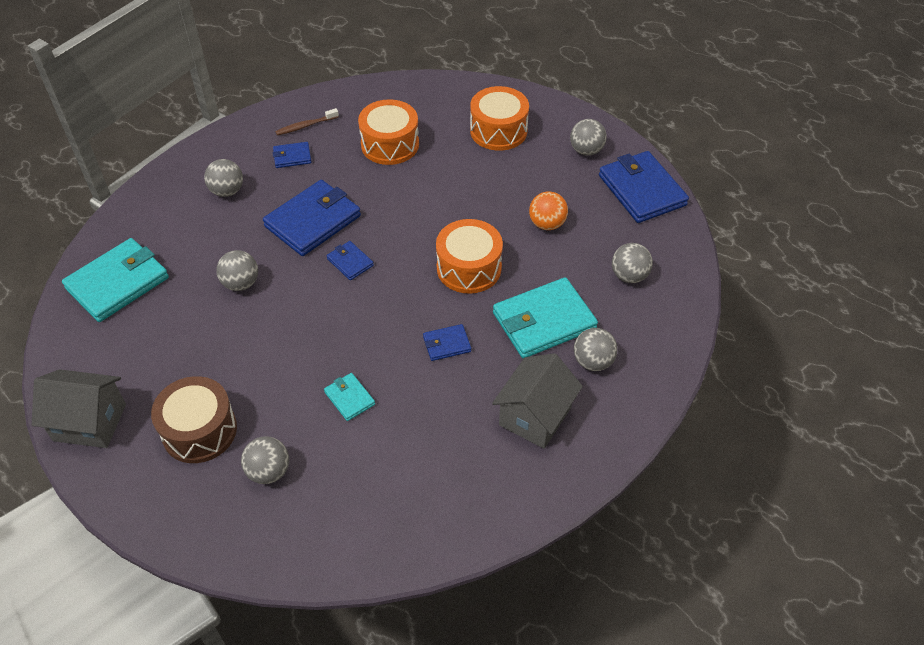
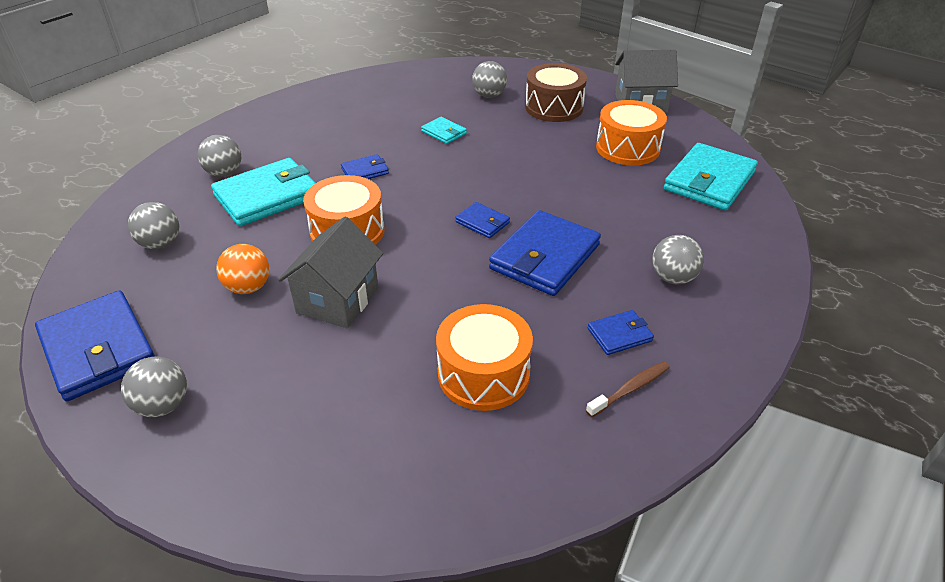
camera: 170 degrees right, 10 degrees down
(241, 283) = (587, 193): grey ball -> none
(498, 131) = (308, 424): orange drum -> orange drum (627, 148)
(535, 416) = (284, 137): grey house -> grey house (337, 300)

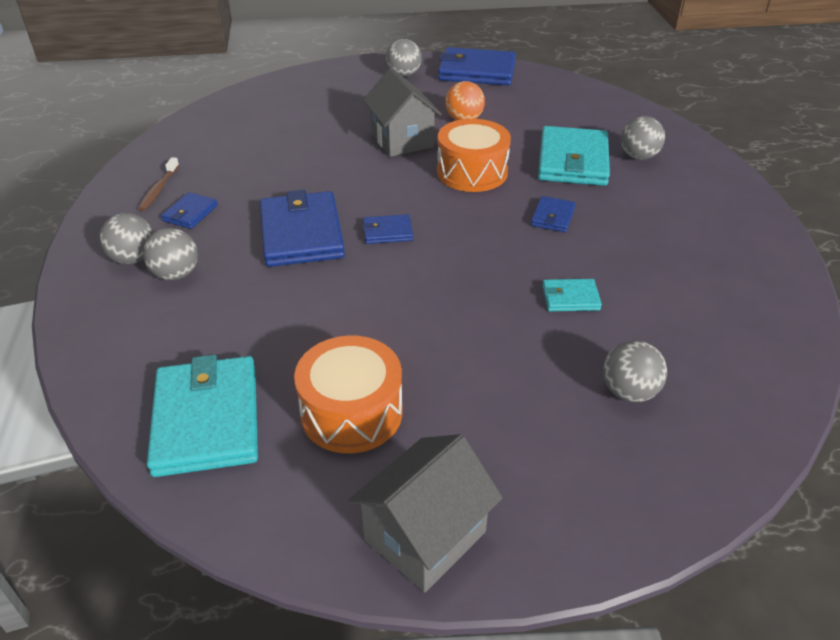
camera: 135 degrees right, 0 degrees up
(160, 244) = (561, 109): grey ball -> grey ball (133, 258)
(483, 374) = (261, 154): orange drum -> none
(554, 107) = (525, 428): brown drum -> none

